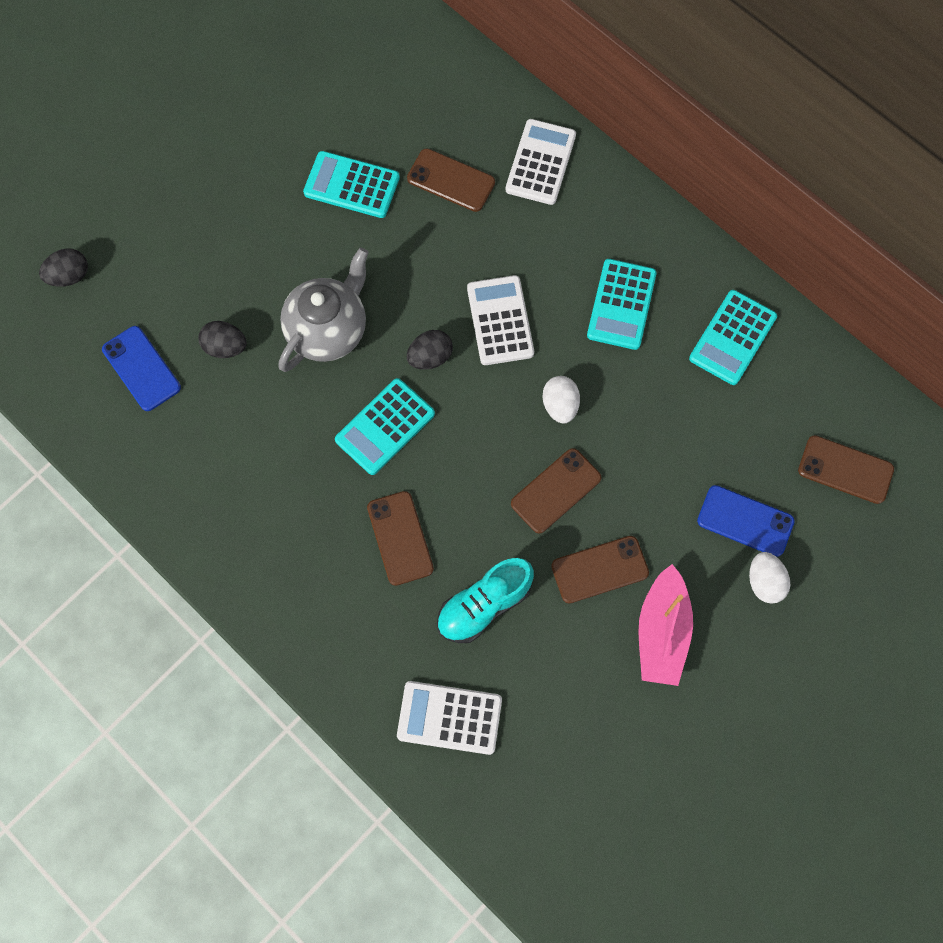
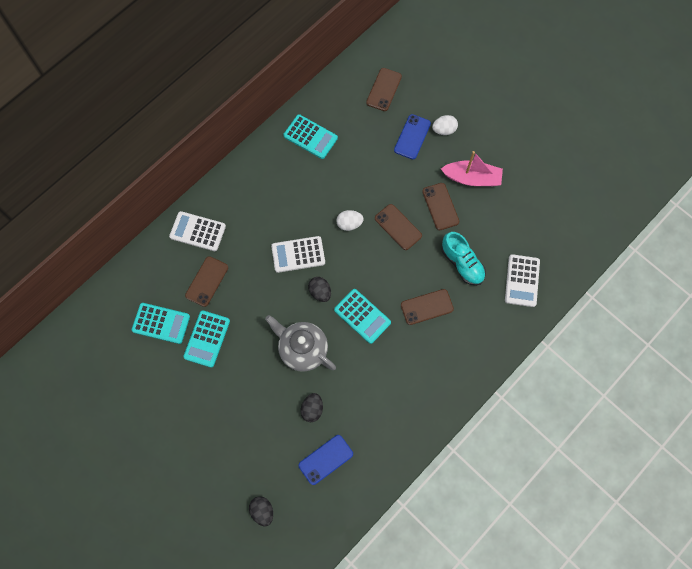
camera: 90 degrees left, 0 degrees up
(621, 305) = (289, 191): turquoise calculator -> turquoise calculator (161, 323)

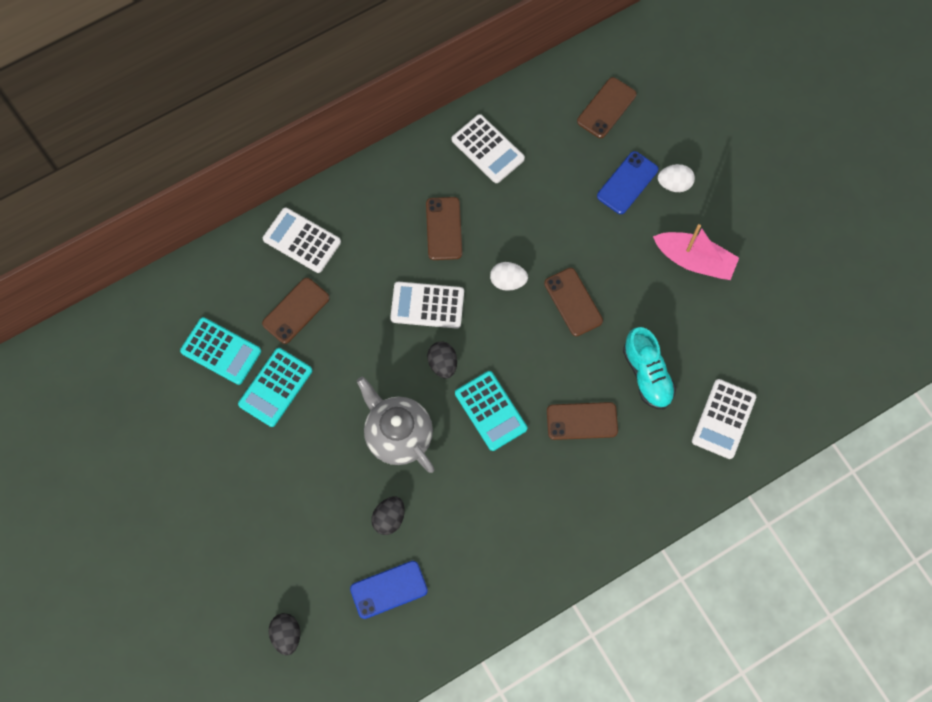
camera: 15 degrees right, 0 degrees up
(310, 137) = (488, 149): turquoise calculator -> white calculator
(440, 206) = (639, 288): brown phone -> brown phone (444, 228)

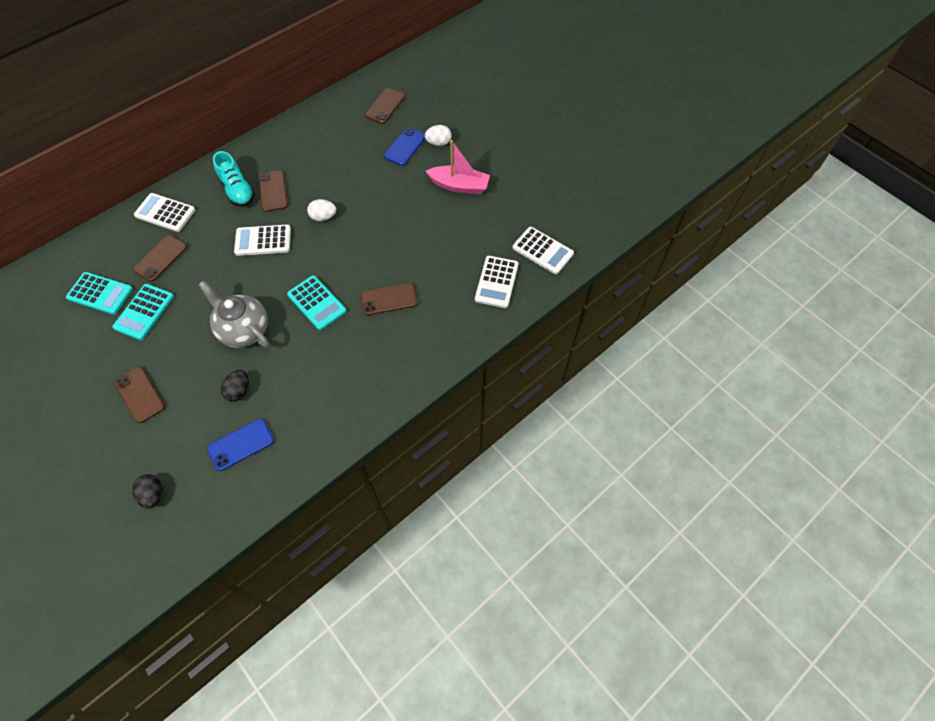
camera: 10 degrees left, 10 degrees down
(443, 364) = (277, 277): black egg -> none
(488, 149) = (302, 140): white calculator -> white calculator (542, 251)
(573, 302) = (373, 223): brown phone -> brown phone (140, 394)
(647, 374) = (434, 261): turquoise shoe -> turquoise shoe (237, 190)

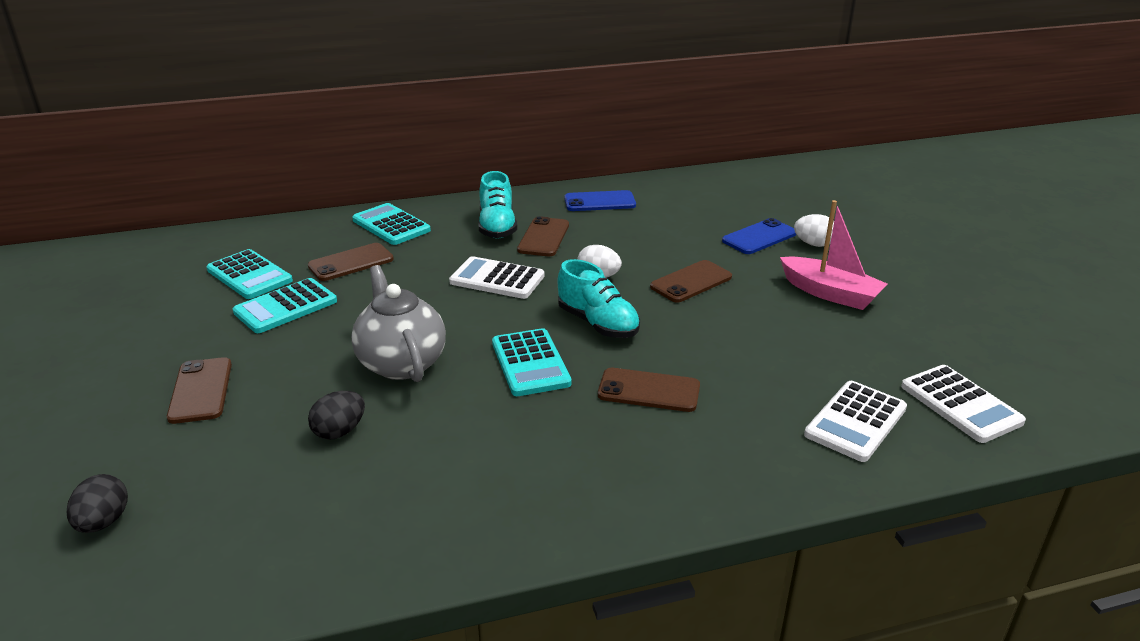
camera: 25 degrees right, 30 degrees down
(165, 213) = (391, 225): white calculator -> turquoise calculator
(241, 444) = (287, 502): blue phone -> blue phone (599, 202)
(340, 258) = (598, 323): none -> turquoise shoe
(385, 106) = (747, 196): brown phone -> brown phone (691, 282)

